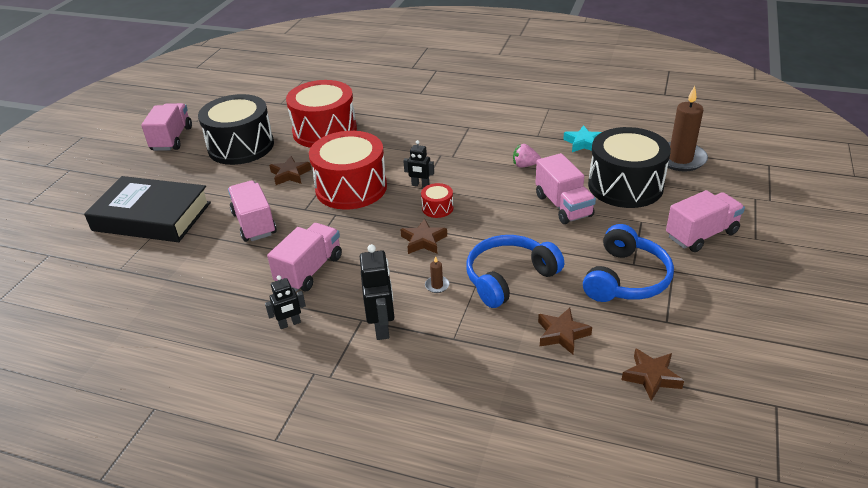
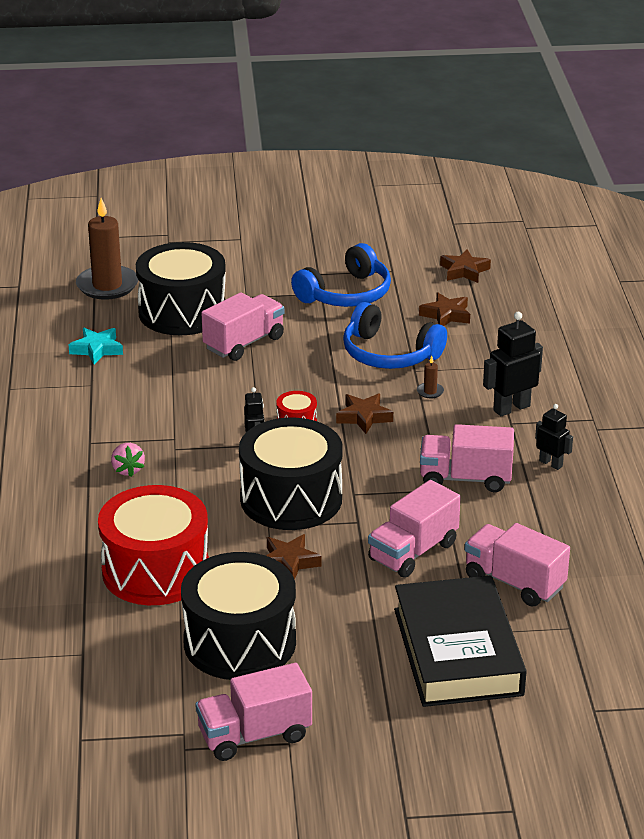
camera: 115 degrees left, 5 degrees down
(351, 188) = (291, 499): red drum -> black drum
(525, 165) = (170, 381): pink strawberry -> pink strawberry (127, 470)
(626, 279) = (346, 294): blue headphones -> blue headphones turned 135 degrees clockwise
(701, 234) = (251, 264): pink truck -> pink truck (514, 582)

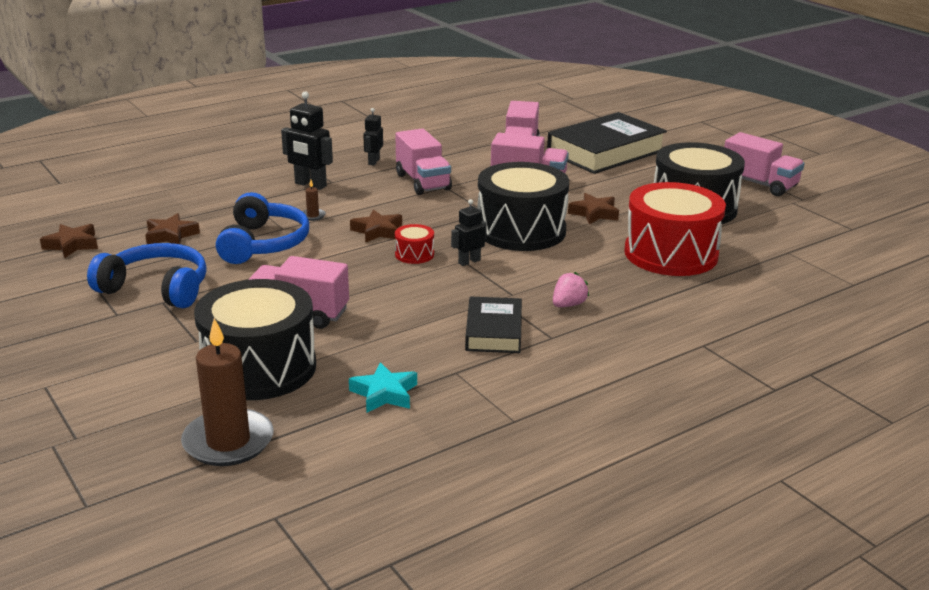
camera: 120 degrees left, 5 degrees down
(127, 419) = (493, 331): none -> black book

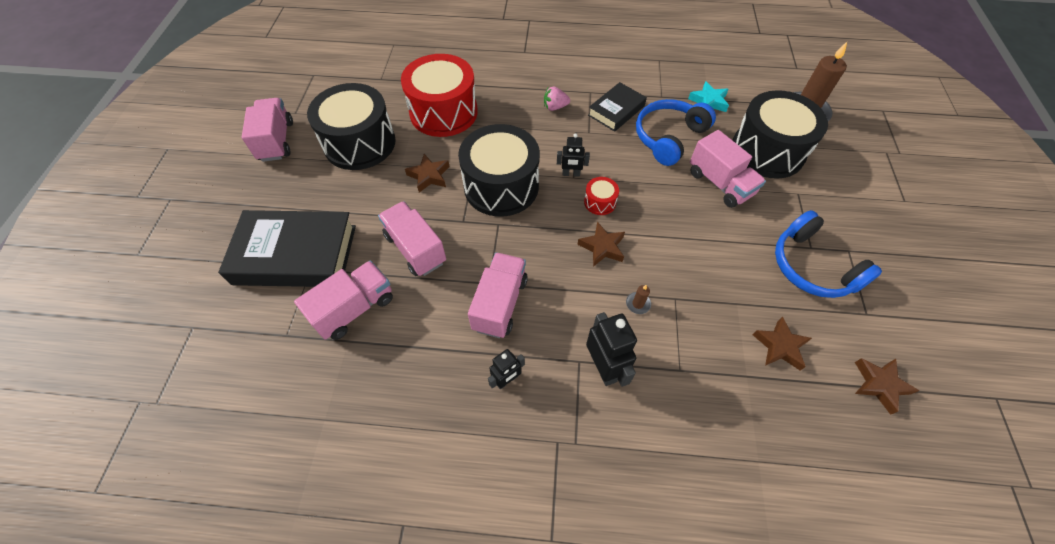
camera: 140 degrees left, 30 degrees up
(264, 244) = (703, 282): blue headphones -> blue headphones (668, 137)

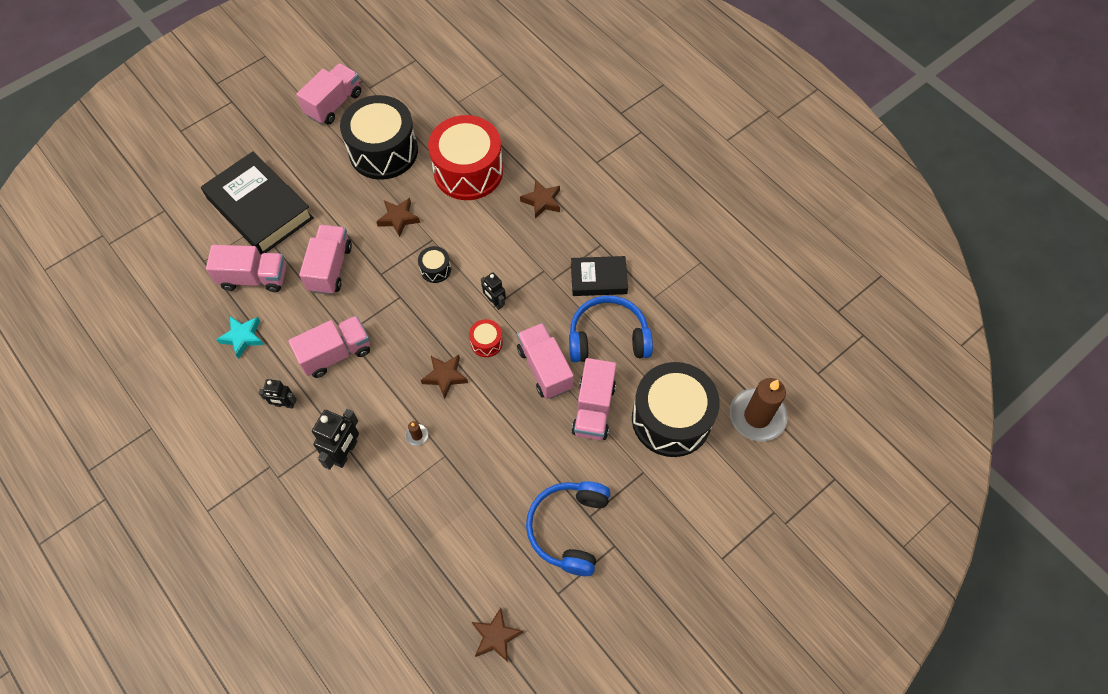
camera: 45 degrees right, 5 degrees up
(501, 186) = (435, 269): black drum -> black drum, size x0.42
(555, 107) = (555, 235): pink strawberry -> none
(658, 186) = (544, 368): none -> pink truck
(708, 101) = (687, 335): turquoise star -> turquoise star (243, 337)
(780, 346) = (468, 550): brown star -> brown star (542, 201)

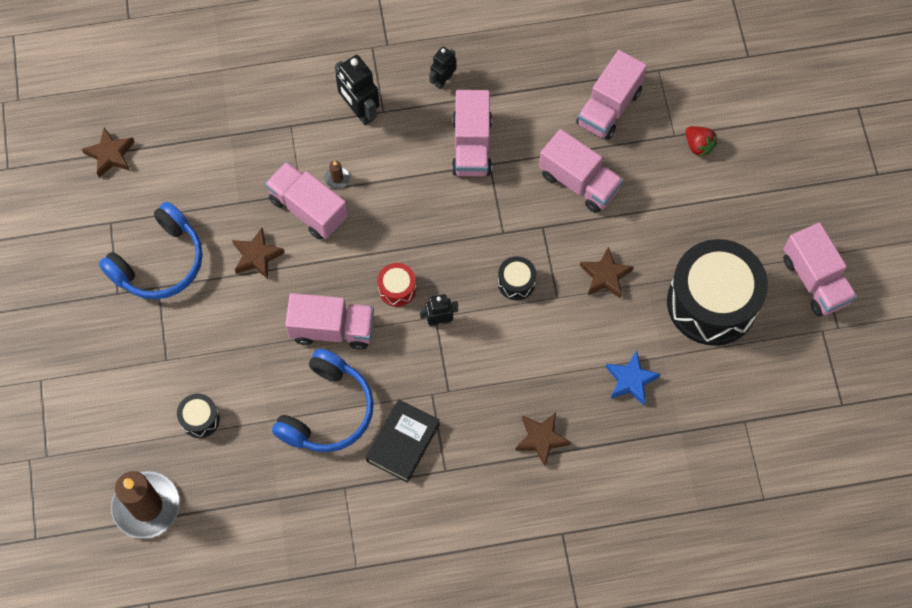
camera: 120 degrees right, 5 degrees up
(243, 337) = (542, 72): turquoise star -> none
(260, 208) = (698, 145): black book -> red strawberry
(445, 376) = (383, 232): brown star -> brown star (257, 256)
(468, 171) = (630, 380): red drum -> blue star
(568, 528) = (160, 262): blue headphones -> blue headphones turned 90 degrees clockwise
(593, 409) = (259, 351): pink truck -> pink truck (308, 209)
(671, 419) = (200, 419): black drum -> black drum, size x0.42

